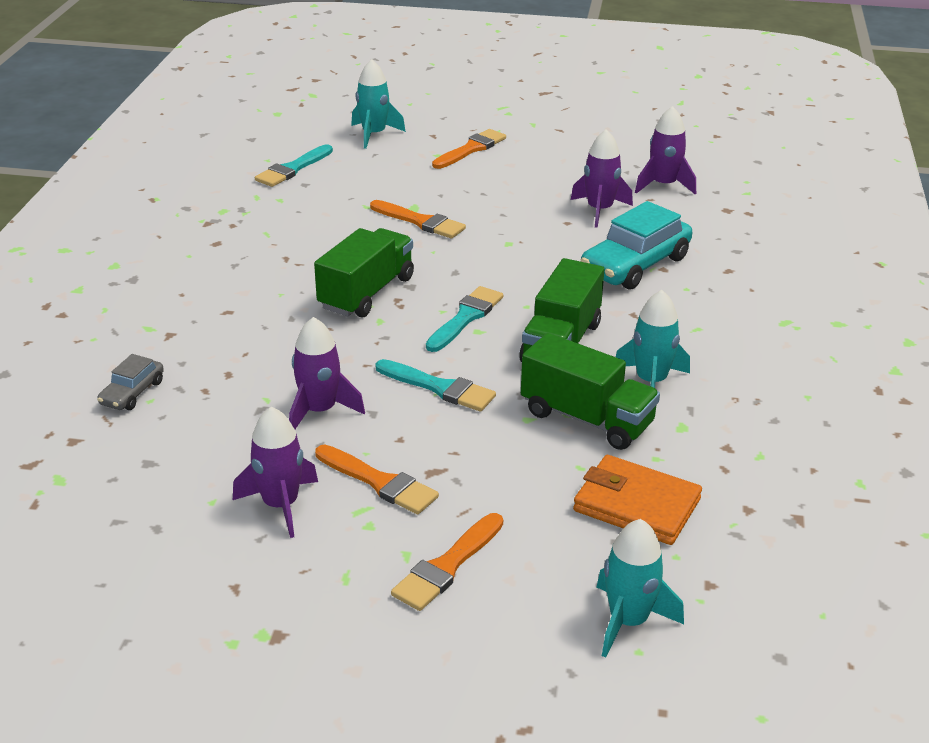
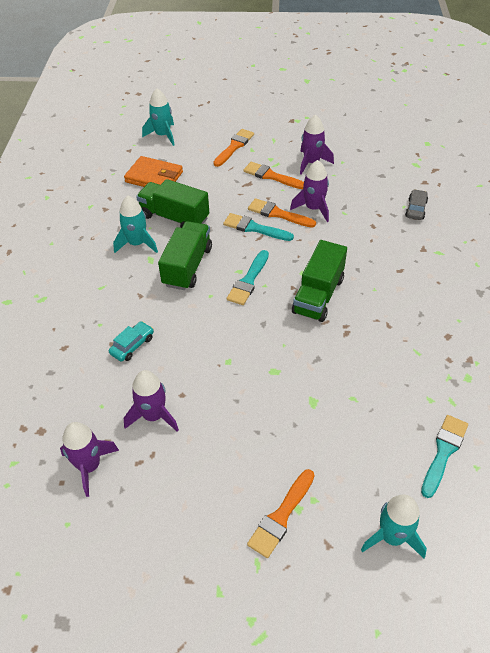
camera: 175 degrees right, 15 degrees up
(420, 222) = (302, 381): orange brush -> orange brush (278, 214)
(635, 265) = (132, 345): turquoise car -> turquoise car, size x0.51

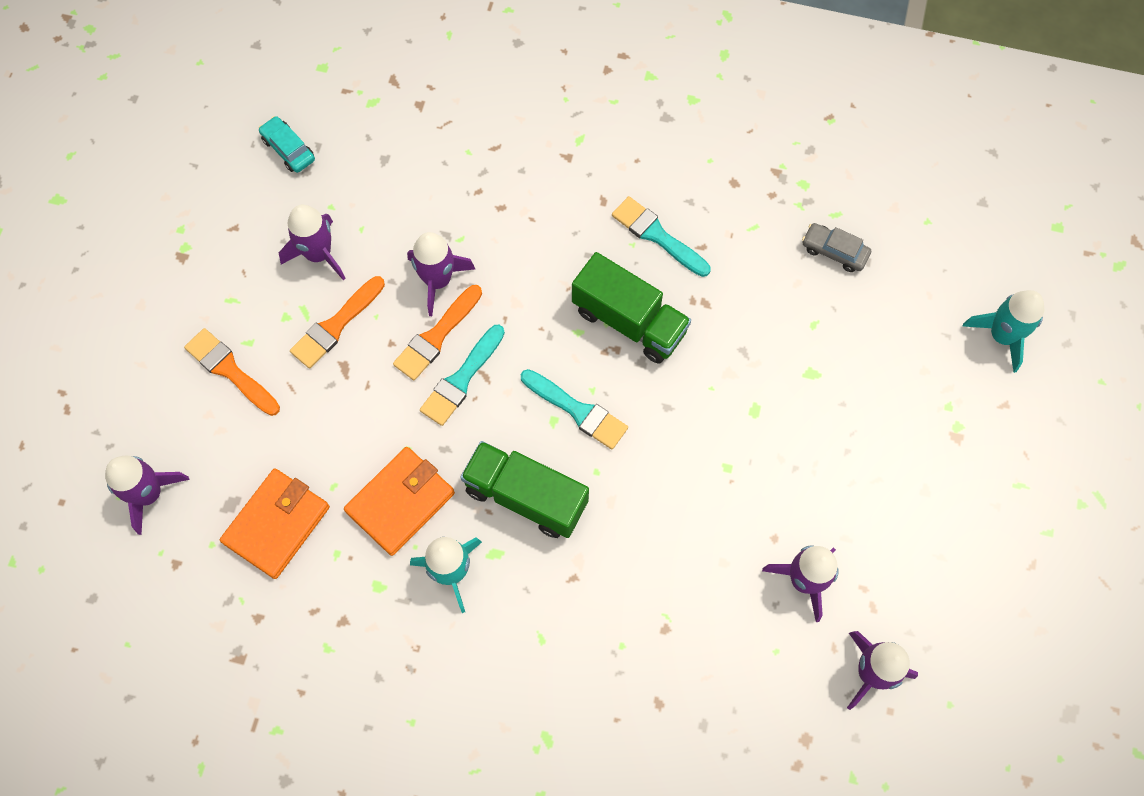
camera: 80 degrees left, 20 degrees up
(132, 345) = (674, 598): turquoise car -> turquoise car (288, 149)
(163, 135) = (149, 494): turquoise rocket -> purple rocket
(174, 217) = (400, 502): green truck -> orange wallet
(281, 516) = (966, 447): orange brush -> none
(416, 209) = (480, 137): grey car -> grey car (834, 251)
(444, 452) = (904, 248): turquoise brush -> turquoise brush (657, 235)

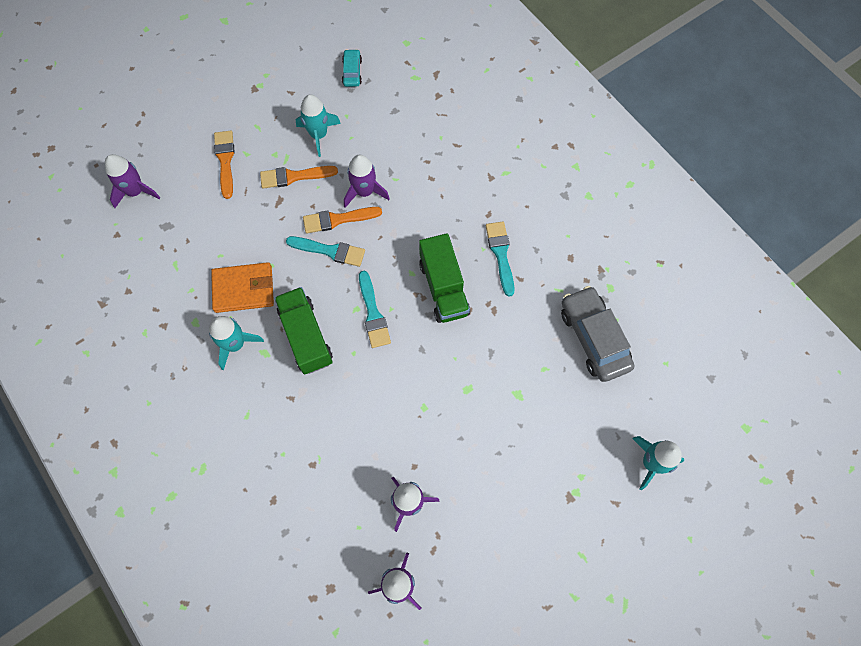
camera: 40 degrees right, 0 degrees up
(276, 524) = (177, 253): orange wallet -> none
(319, 254) = (319, 135): purple rocket -> turquoise rocket
(461, 379) = (330, 251): turquoise brush -> turquoise brush turned 150 degrees counterclockwise
(834, 251) = (594, 338): grey car -> grey car, size x1.95

